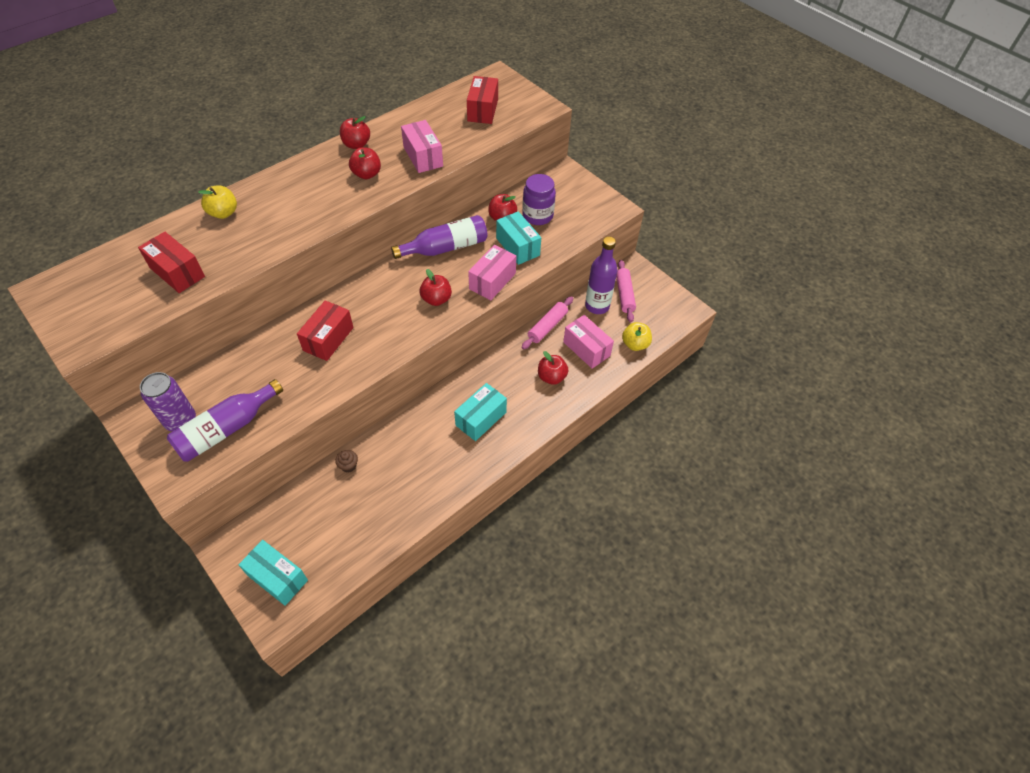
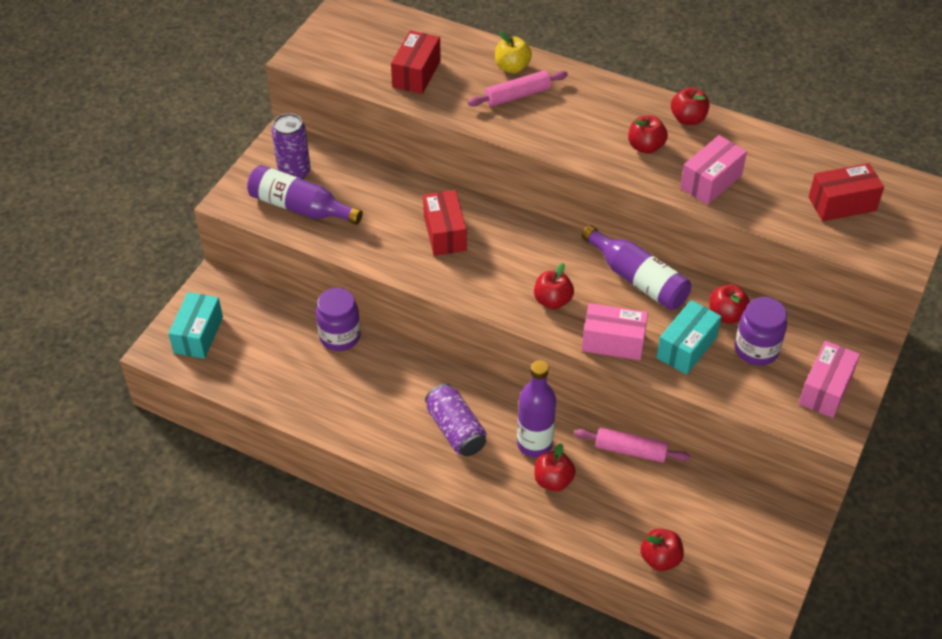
camera: 70 degrees right, 5 degrees down
(328, 339) = (444, 233): red box -> red box turned 75 degrees clockwise
(348, 465) = (340, 336): brown cupcake -> purple jar
(481, 418) = (455, 430): turquoise box -> purple can
(586, 349) = (619, 505): pink box -> pink box (825, 389)
(597, 306) = (700, 495): purple bottle -> purple bottle (534, 444)
(624, 295) = (741, 522): pink rolling pin -> pink rolling pin (517, 95)
(635, 344) = (660, 559): yellow apple -> red apple

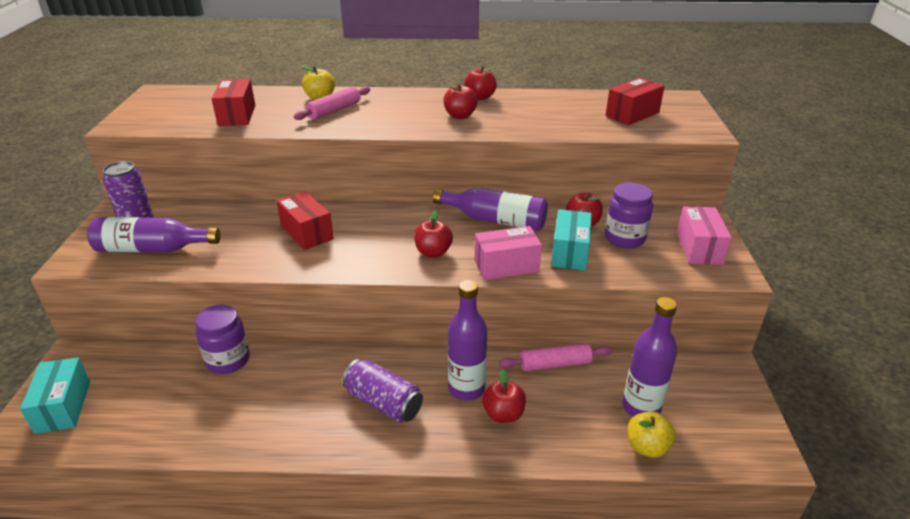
camera: 25 degrees left, 15 degrees down
(660, 559) = (647, 447): red apple -> yellow apple
(681, 523) = (641, 407): none -> purple bottle
(711, 181) = (527, 123): pink box -> none

